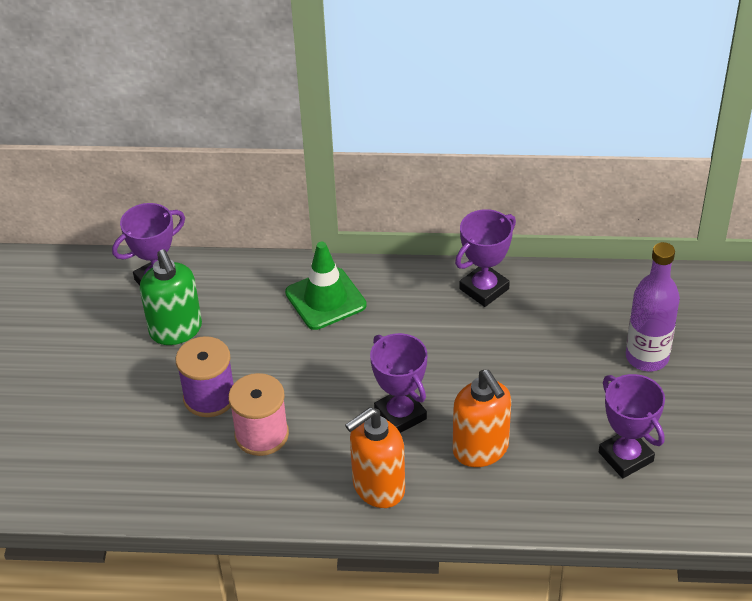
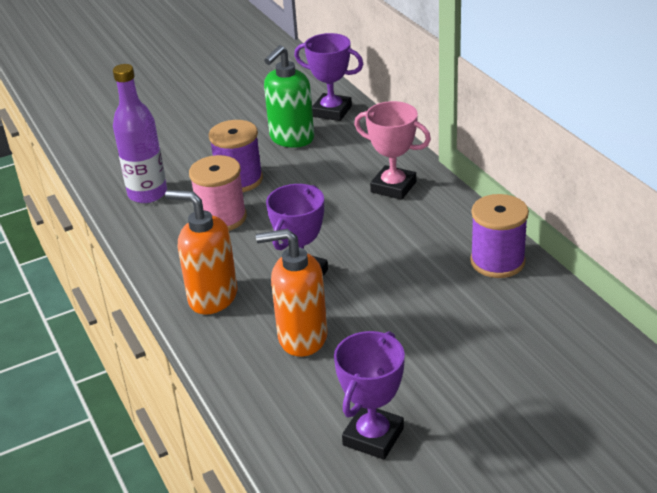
camera: 60 degrees right, 10 degrees down
(325, 299) = (393, 187): green traffic cone -> pink trophy
(481, 450) = (302, 337): orange soap dispenser -> orange soap dispenser turned 60 degrees clockwise
(484, 289) = (497, 261): purple trophy -> purple spool
(647, 357) = (522, 400): purple bottle -> purple bottle (147, 193)

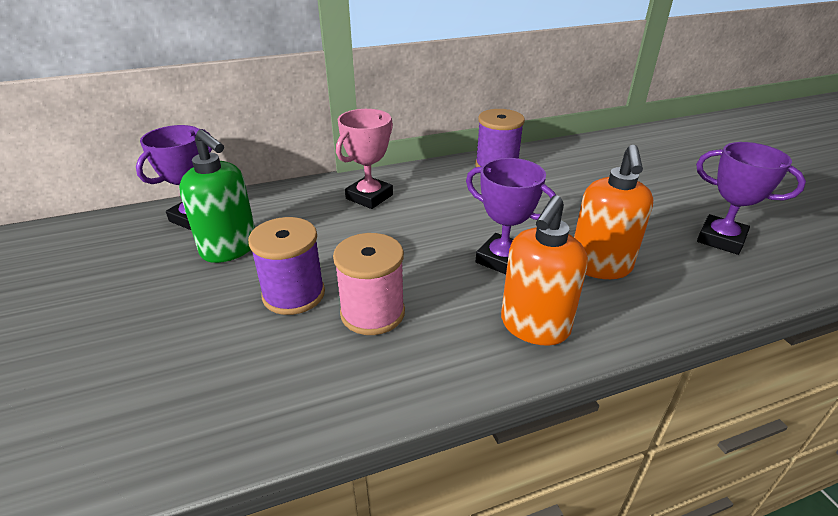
camera: 85 degrees left, 0 degrees up
(147, 193) = (273, 389): purple bottle -> none

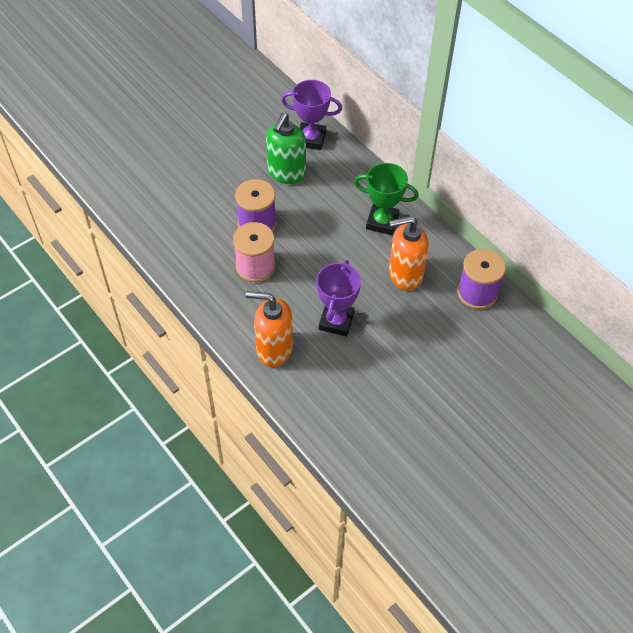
camera: 70 degrees right, 20 degrees up
(369, 197) = (382, 222): pink trophy -> green trophy
(600, 266) = (352, 381): orange soap dispenser -> orange soap dispenser (405, 274)
(721, 239) = (426, 463): purple trophy -> none

